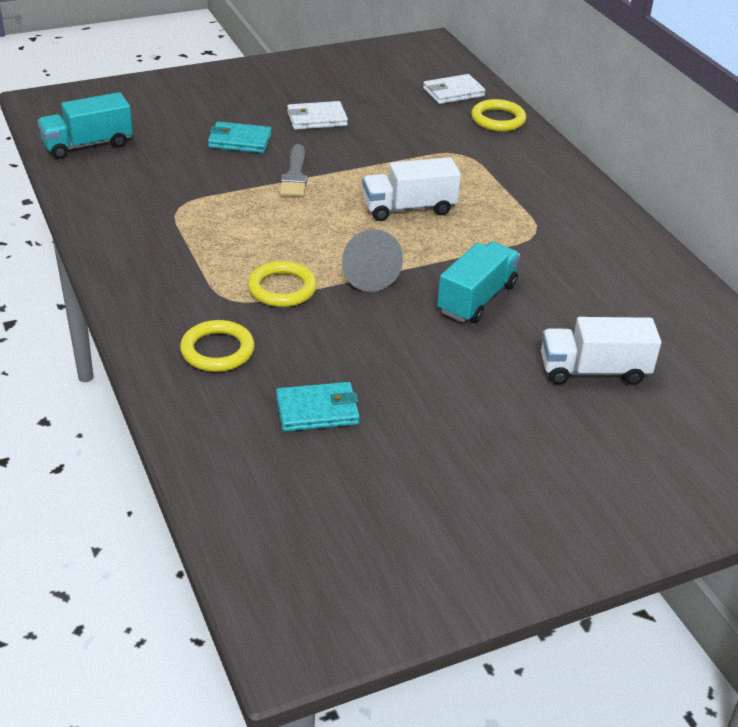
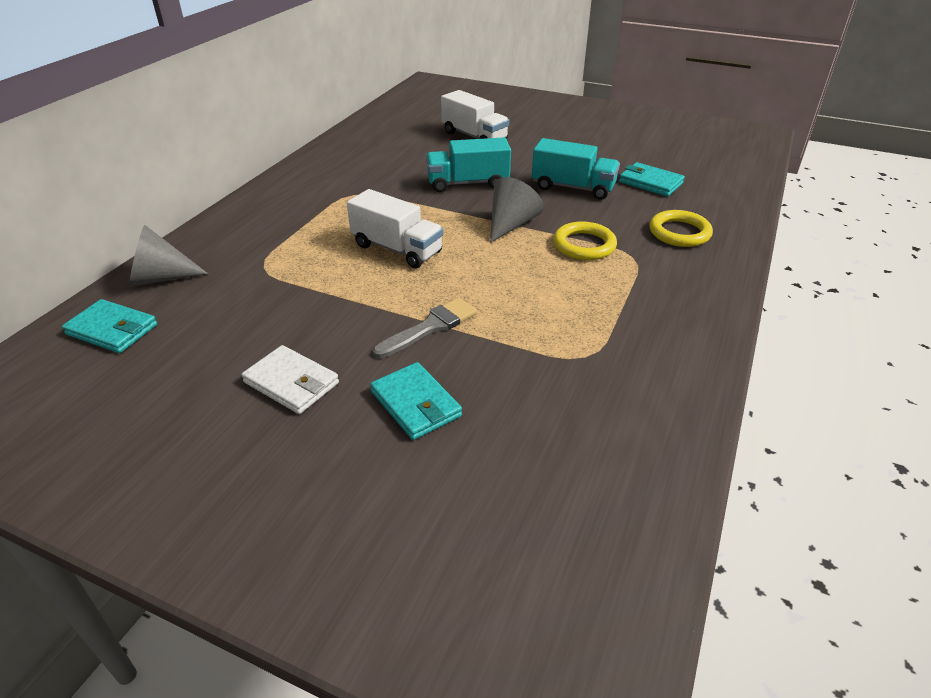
camera: 130 degrees left, 0 degrees up
(88, 145) = (604, 523): turquoise truck -> turquoise truck (573, 187)
(453, 92) = (112, 329): white wallet -> turquoise wallet
(498, 119) = (160, 278): yellow ring -> grey cone

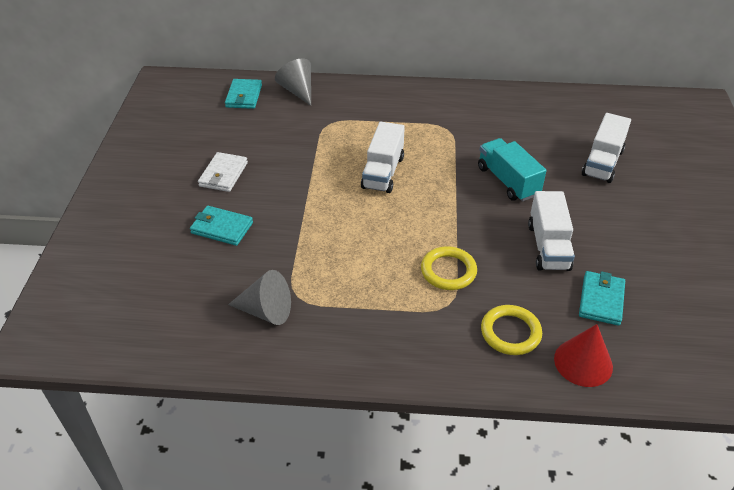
camera: 70 degrees right, 5 degrees up
(416, 404) = (222, 228): turquoise wallet -> turquoise wallet turned 75 degrees clockwise
(430, 327) = (298, 214): grey brush -> none
(511, 224) = (455, 221): grey cone -> grey cone (266, 311)
(573, 187) = (548, 246): turquoise truck -> white truck
(722, 209) = (583, 362): none -> red cone

